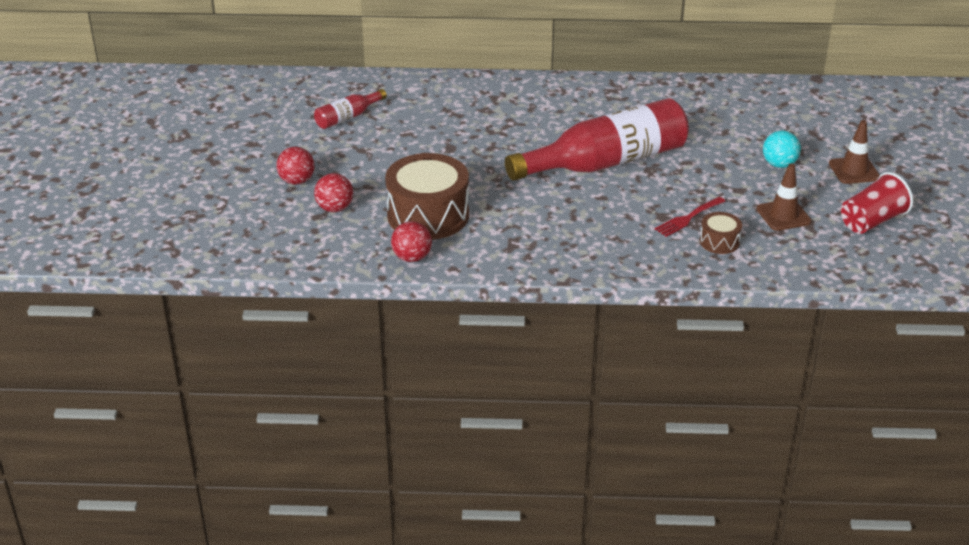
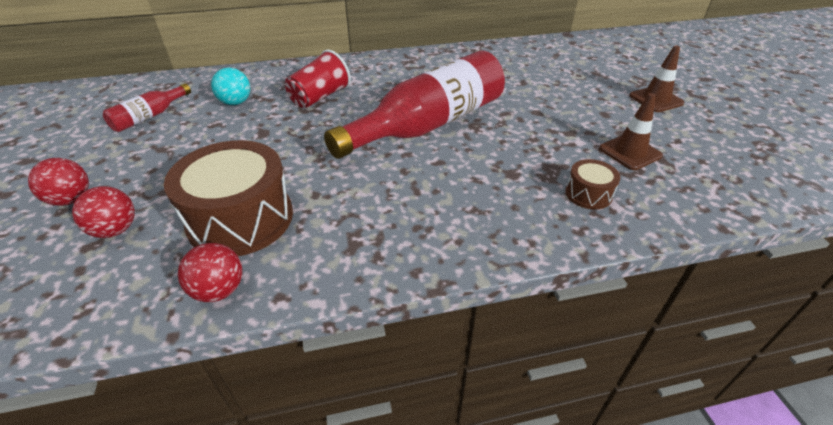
camera: 15 degrees left, 5 degrees up
(688, 218) = (539, 171): red fork -> none
(779, 164) = (589, 103): turquoise ball -> turquoise ball (235, 102)
(871, 221) = (714, 145): red cup -> red cup (320, 97)

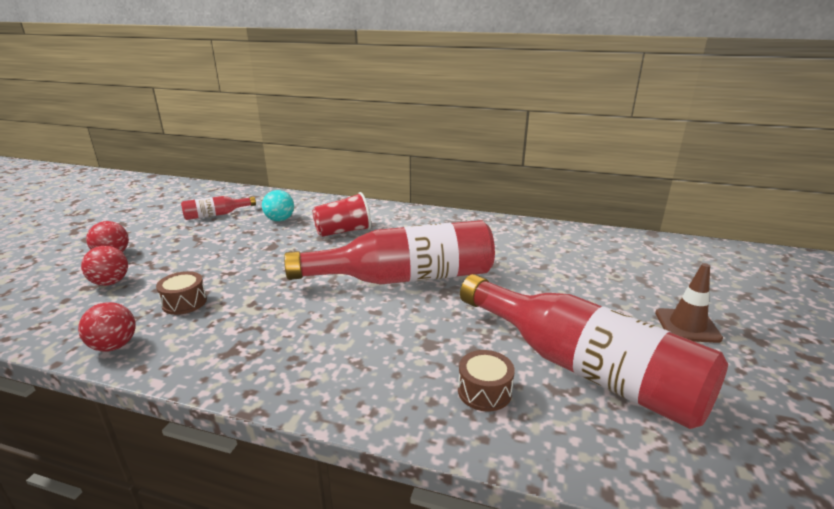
camera: 30 degrees right, 15 degrees down
(240, 219) = (184, 302): brown drum -> brown drum, size x0.47
(630, 152) = (584, 368): brown traffic cone -> red bottle

